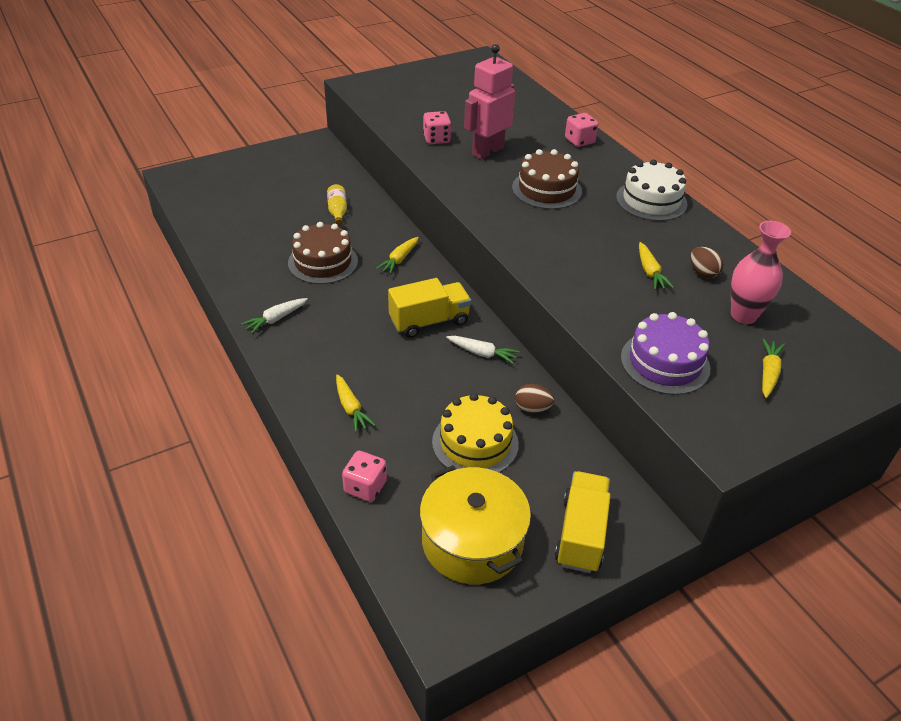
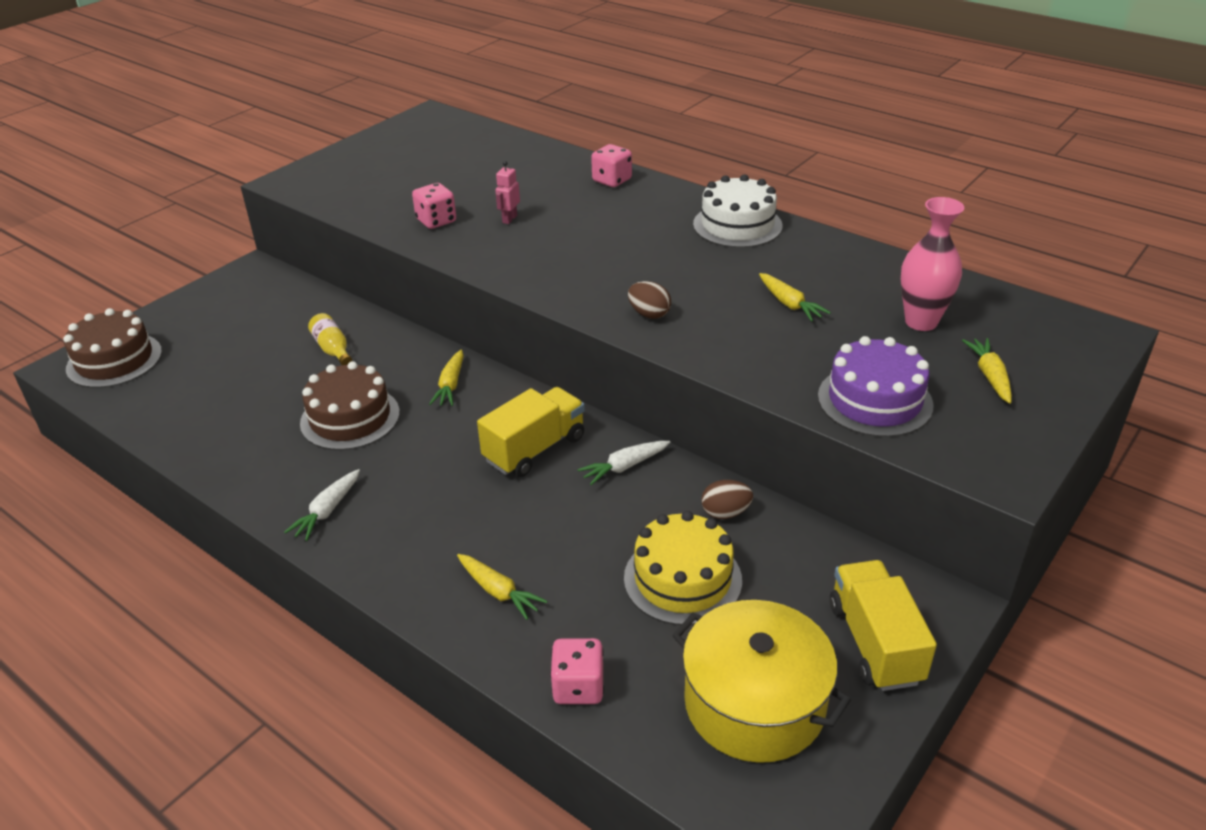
camera: 20 degrees left, 5 degrees down
(482, 353) = (624, 467): white carrot -> white carrot turned 150 degrees clockwise
(487, 151) = (509, 219): pink robot -> pink robot, size x0.43
(546, 189) = (610, 244): brown cake -> brown cake (114, 360)
(702, 273) = (847, 288): brown egg -> brown egg (649, 314)

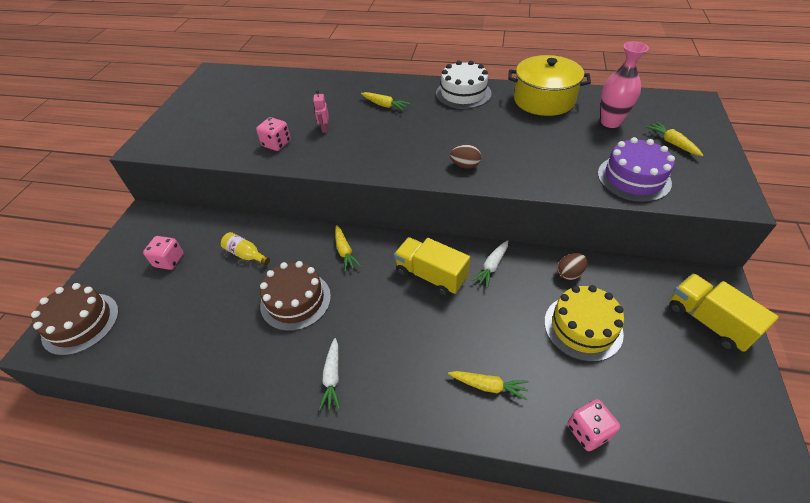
camera: 25 degrees left, 10 degrees up
(534, 449) = (431, 276): yellow truck -> yellow truck turned 75 degrees counterclockwise
(612, 180) = (366, 85): pink dice -> pink dice (169, 261)
(754, 703) = (686, 391): yellow pot -> yellow pot (544, 100)
(789, 304) = (535, 133): yellow carrot -> yellow carrot (384, 105)

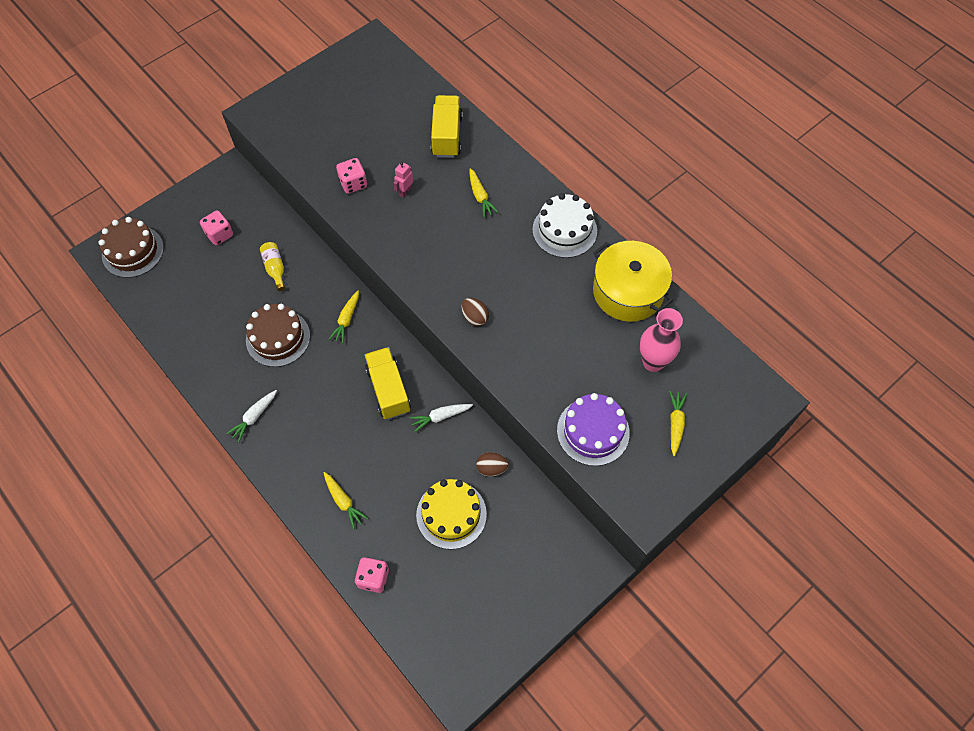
camera: 35 degrees right, 15 degrees up
(708, 322) = (546, 583): yellow truck -> yellow truck (447, 136)

